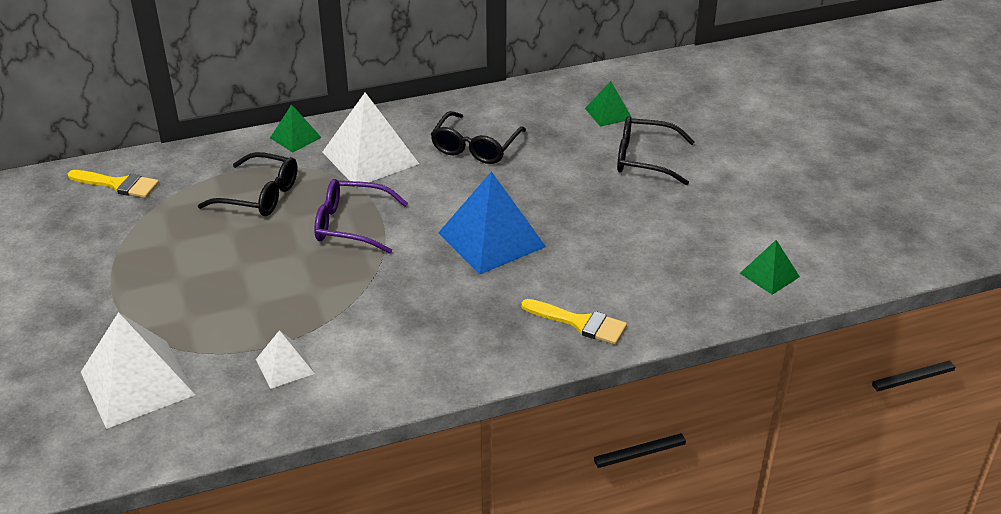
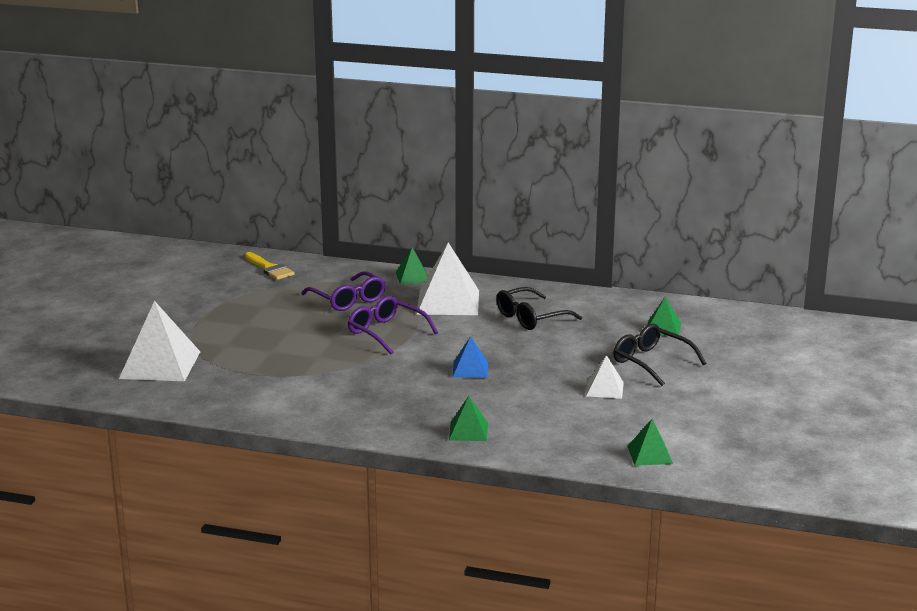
camera: 35 degrees right, 15 degrees down
(260, 195) = (348, 300): black glasses -> purple glasses
(285, 366) = (251, 386): white pyramid -> white pyramid (605, 389)
(491, 239) = (470, 369): blue pyramid -> blue pyramid, size x0.52
(580, 323) = (468, 431): yellow brush -> green pyramid

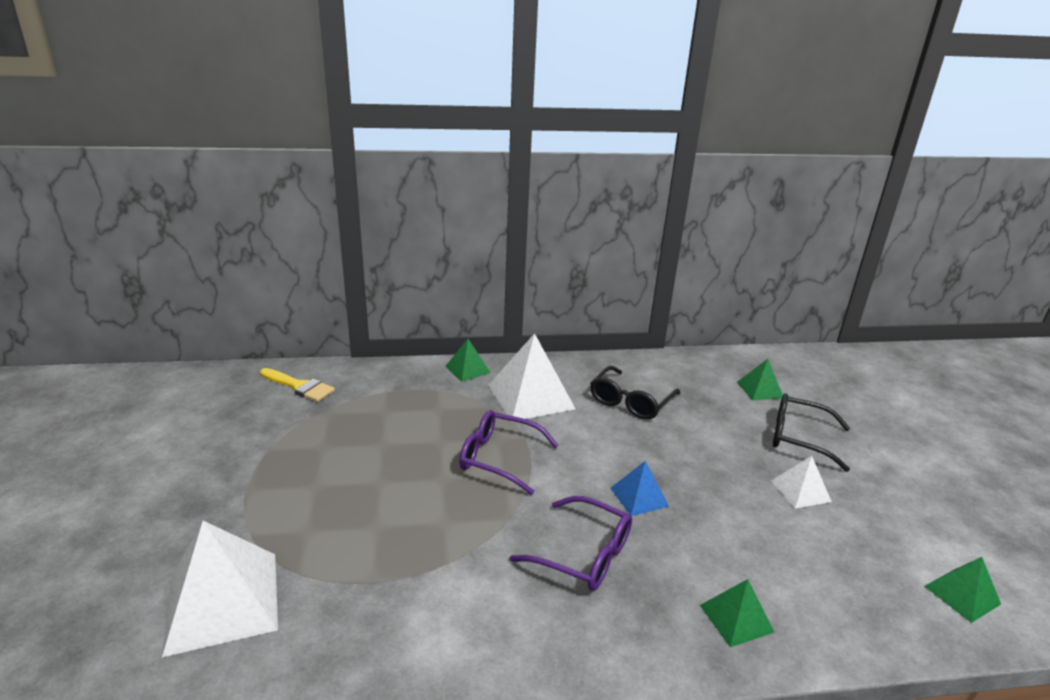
camera: 25 degrees left, 5 degrees up
(348, 300) = (420, 416): purple glasses -> purple glasses (583, 554)

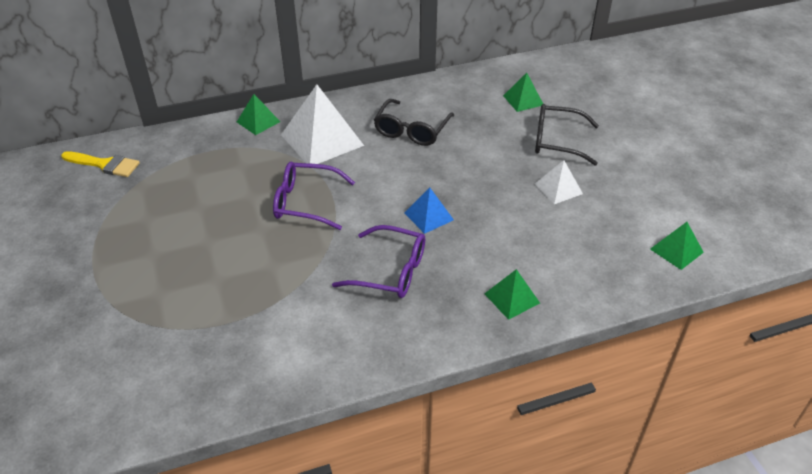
camera: 10 degrees left, 15 degrees up
(223, 601) = (110, 359): white pyramid -> none

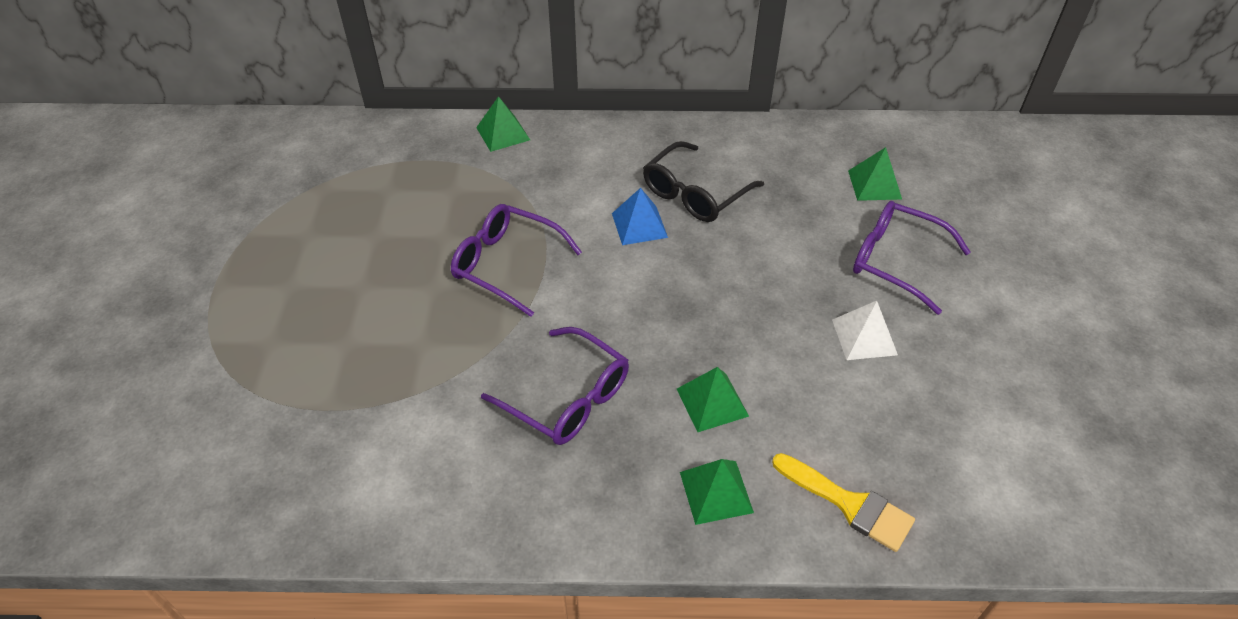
camera: 20 degrees right, 5 degrees up
(105, 164) = (296, 149): yellow brush -> yellow brush (849, 504)
(322, 140) = (570, 179): white pyramid -> none
(429, 216) = (658, 329): blue pyramid -> blue pyramid (639, 225)
(557, 141) = (896, 261): black glasses -> purple glasses
(676, 250) = (1004, 491): green pyramid -> green pyramid (712, 402)

